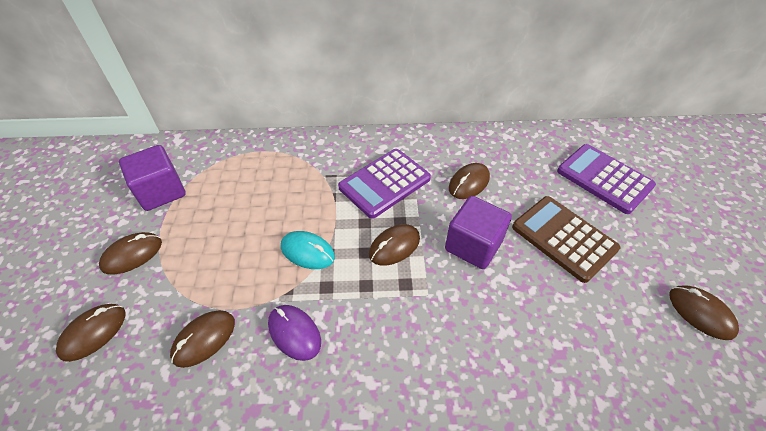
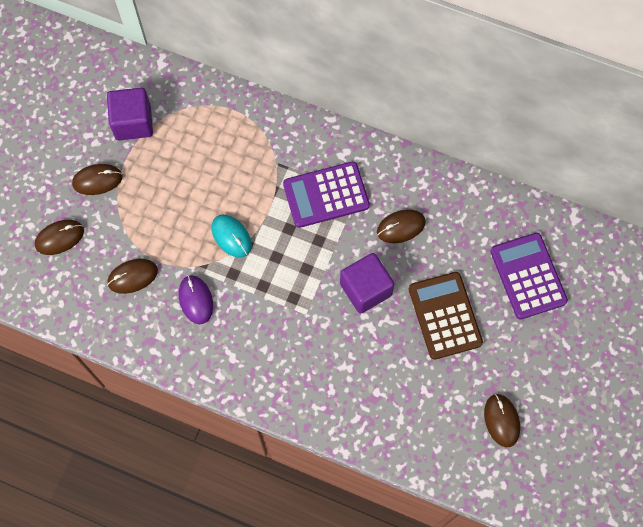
camera: 25 degrees right, 20 degrees up
(394, 246) = (302, 262): brown mouse -> none

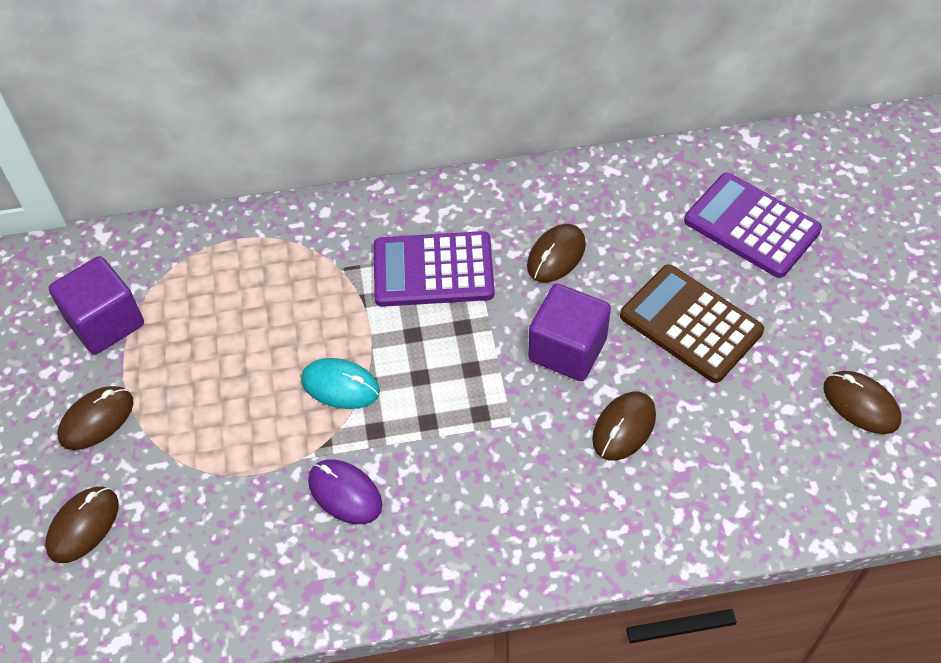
camera: 30 degrees left, 15 degrees down
(132, 276) = (230, 515): brown mouse -> brown mouse (624, 427)
(326, 195) = (433, 270): purple calculator -> purple calculator turned 45 degrees clockwise

